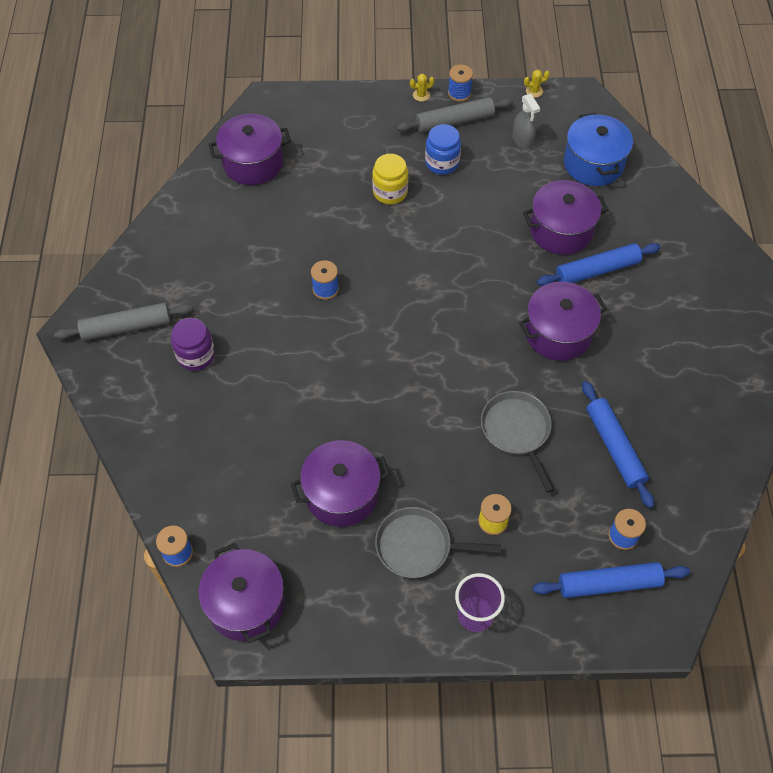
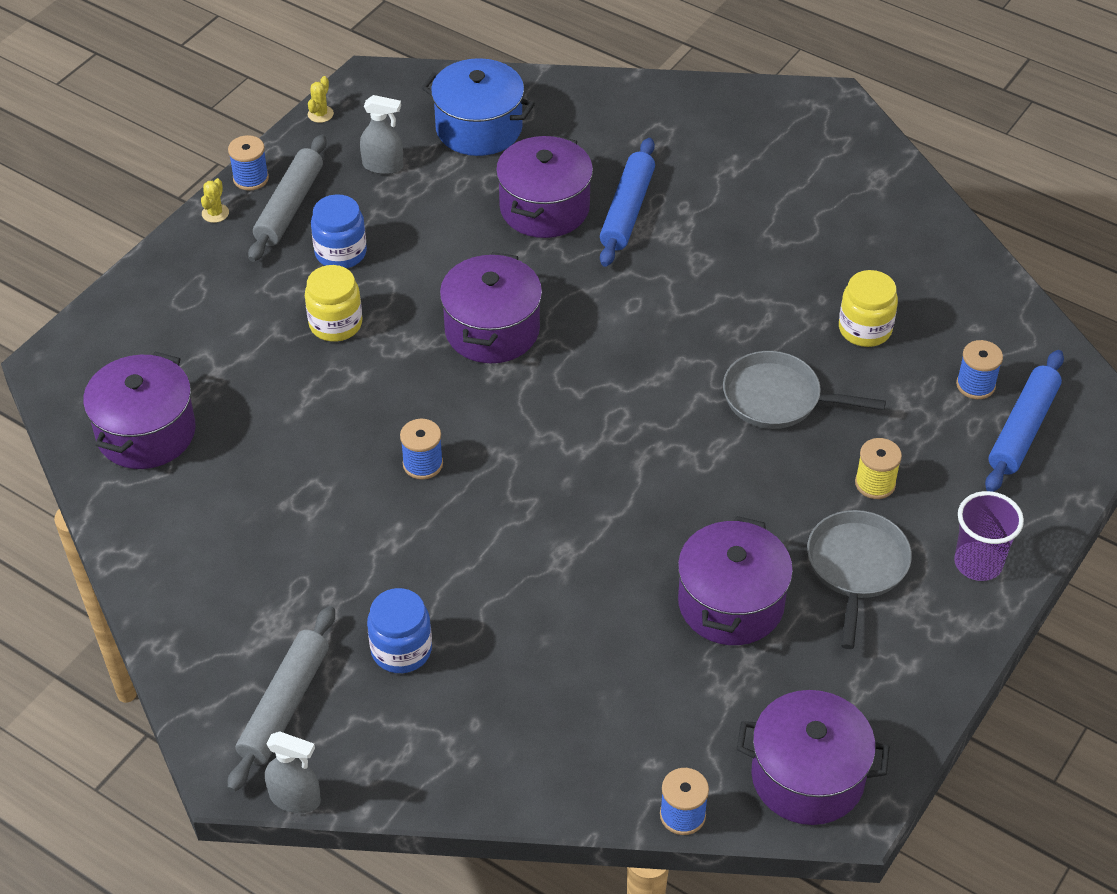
camera: 55 degrees left, 10 degrees down
(74, 367) = (295, 798): none -> grey spray bottle
(196, 355) = (401, 650): purple jar -> blue jar
(418, 546) = (856, 568): grey pan -> grey pan turned 150 degrees clockwise
(558, 333) = (680, 290): purple pot -> purple pot (492, 330)
(614, 447) = (865, 329): blue rolling pin -> yellow jar

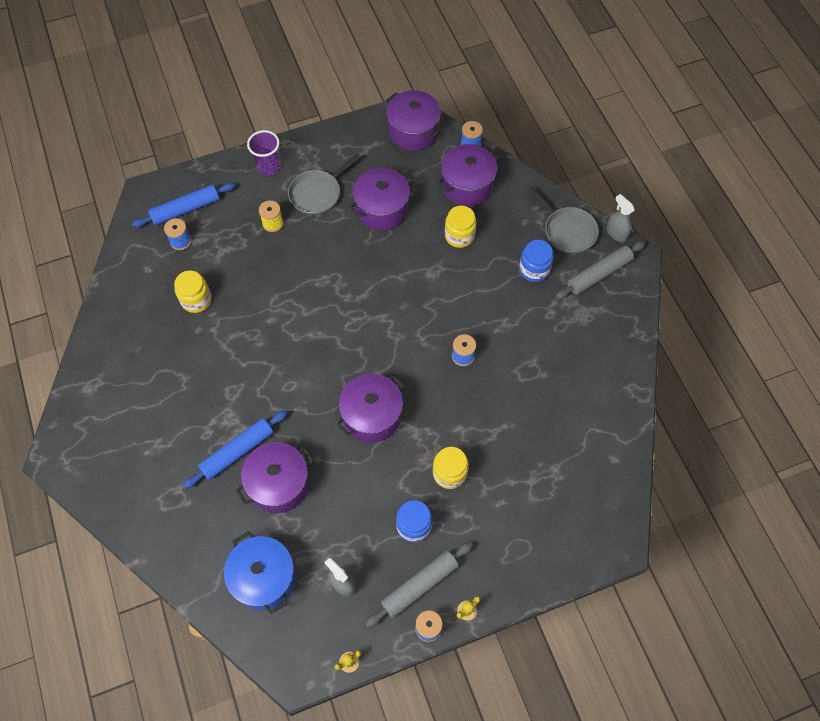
camera: 145 degrees left, 15 degrees up
(146, 432) = (589, 462): purple pot -> purple pot (467, 185)
(567, 634) = (459, 236): none -> yellow jar
(778, 398) = (272, 289): grey pan -> grey pan (567, 231)

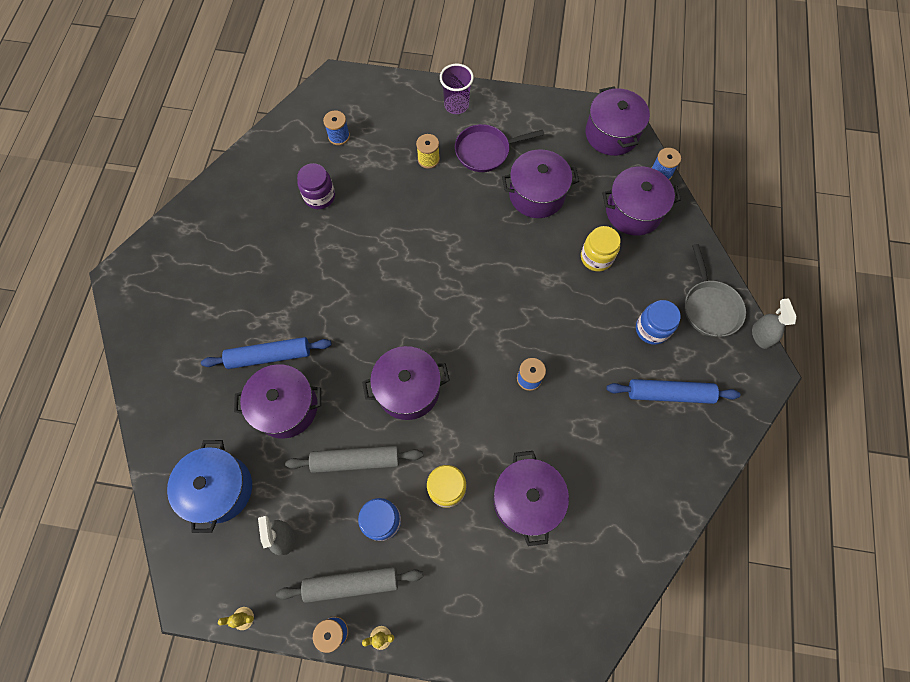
camera: 30 degrees right, 5 degrees up
(185, 209) = (360, 109): blue rolling pin -> blue rolling pin (669, 393)
(196, 300) = (319, 196): yellow jar -> purple jar
(318, 193) = (486, 151): grey pan -> purple pan
(515, 447) = (526, 500): none -> purple pot
(599, 274) = (717, 368): grey rolling pin -> grey rolling pin (356, 460)

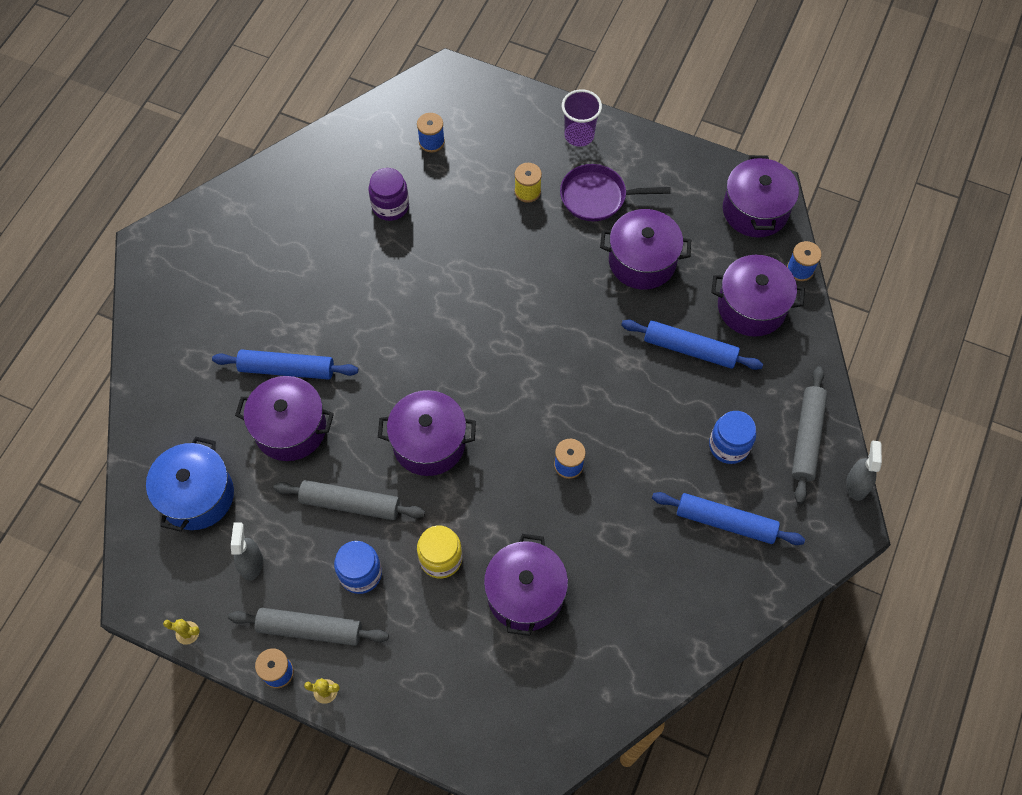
camera: 15 degrees right, 5 degrees down
(596, 257) = (690, 349): yellow jar -> blue rolling pin
(710, 307) = (806, 437): grey pan -> grey rolling pin

